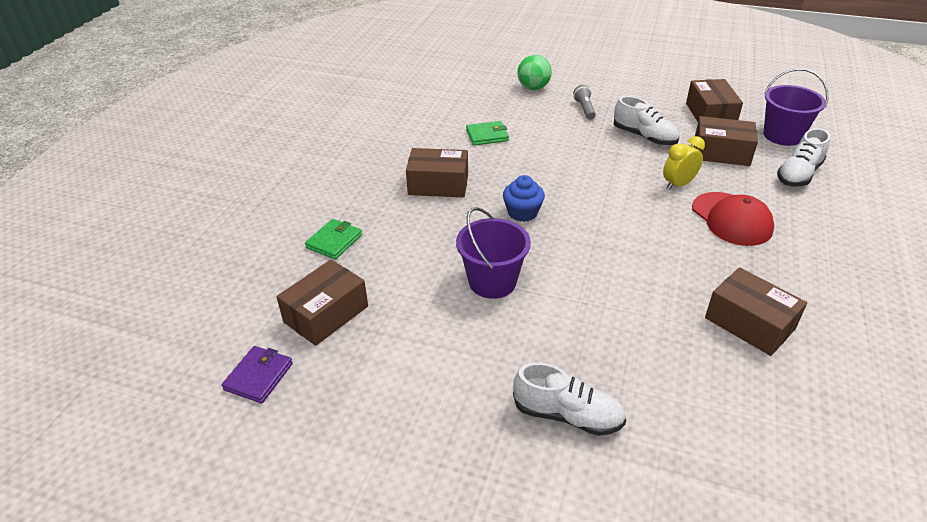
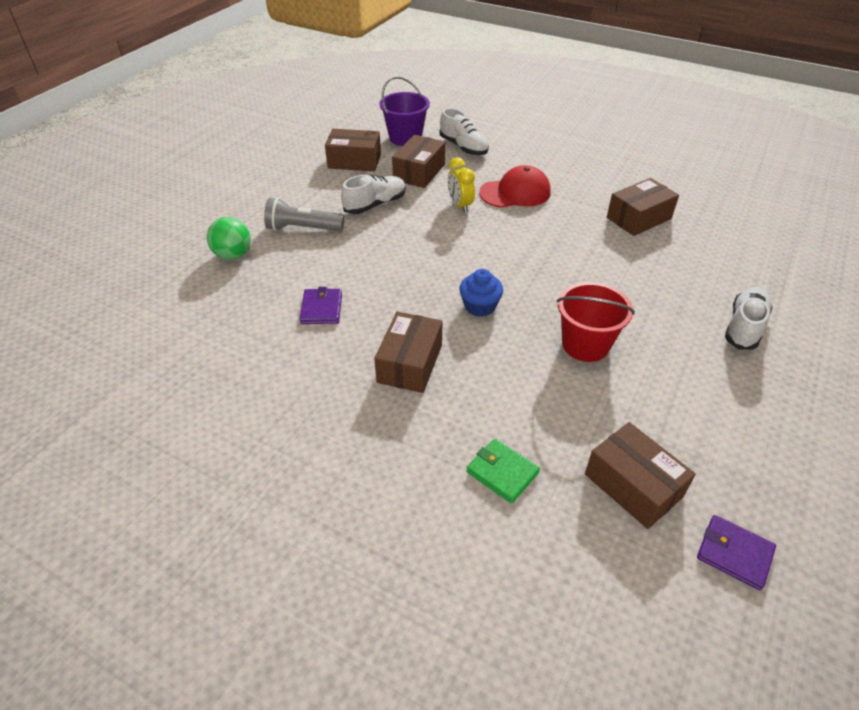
camera: 80 degrees left, 5 degrees up
(487, 135) = (321, 309): green wallet -> purple wallet
(492, 282) = (585, 344): purple bucket -> red bucket
(584, 109) = (302, 228): grey flashlight -> grey flashlight, size x1.58

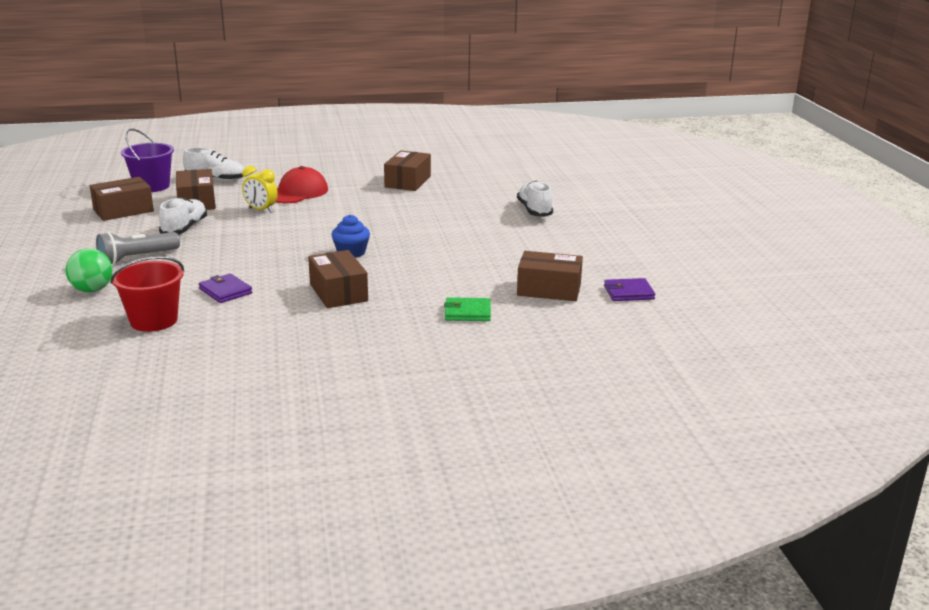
camera: 40 degrees left, 20 degrees down
(585, 344) = (448, 247): red bucket -> red bucket (154, 321)

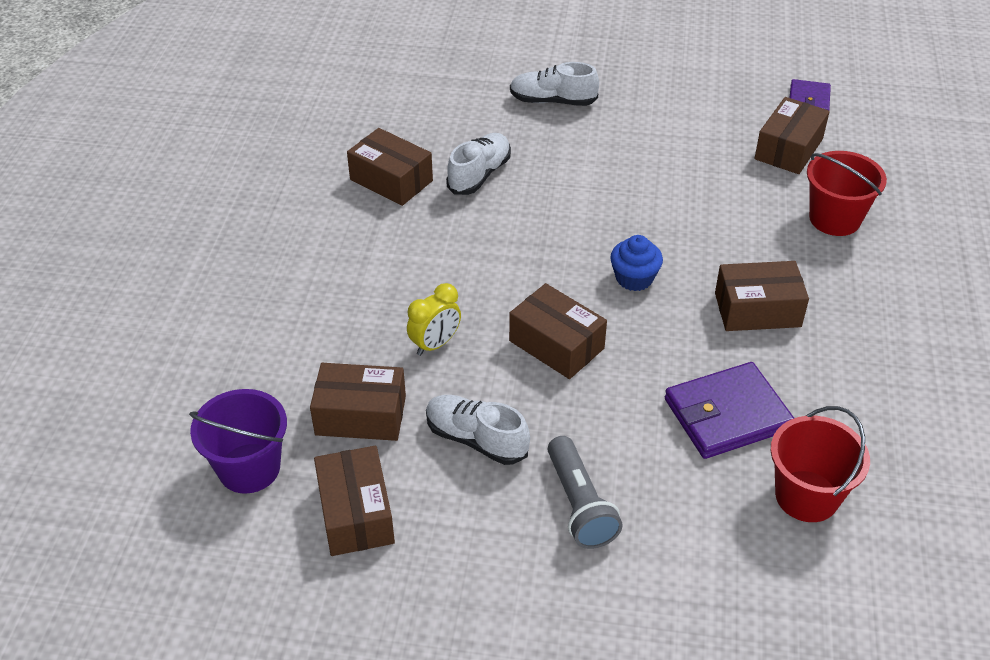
camera: 70 degrees left, 20 degrees up
(92, 290) = (686, 563): green ball -> none
(216, 179) = (260, 382): white shoe -> white shoe (479, 175)
(225, 291) = (727, 414): purple wallet -> purple wallet, size x1.68
(274, 238) = (556, 344): none -> brown box
(297, 192) = (377, 296): red cap -> none
(467, 312) = (834, 219): green wallet -> red bucket

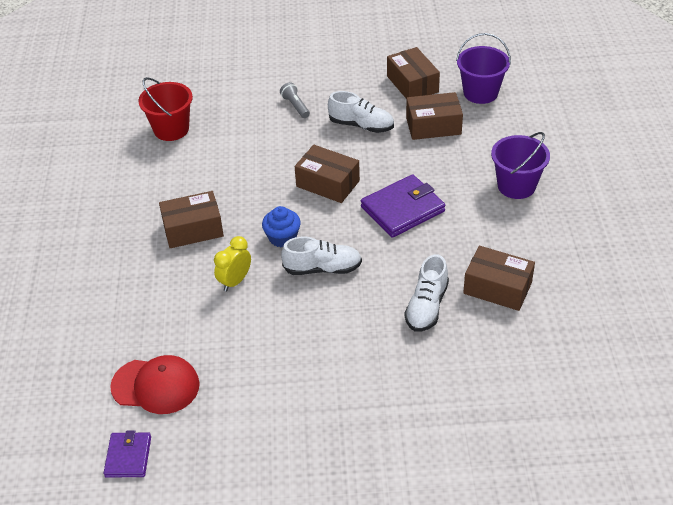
camera: 170 degrees right, 0 degrees up
(294, 294) = (516, 186): none -> purple bucket
(435, 344) = (406, 171): yellow clock -> yellow clock (235, 281)
(553, 101) = (387, 406): white shoe -> white shoe (322, 268)
(579, 505) = (295, 106): grey flashlight -> grey flashlight, size x0.63
(727, 414) = (215, 161): purple wallet -> purple wallet (402, 209)
(788, 149) = (156, 386): brown box -> red cap
(834, 219) = (125, 316): red bucket -> none

